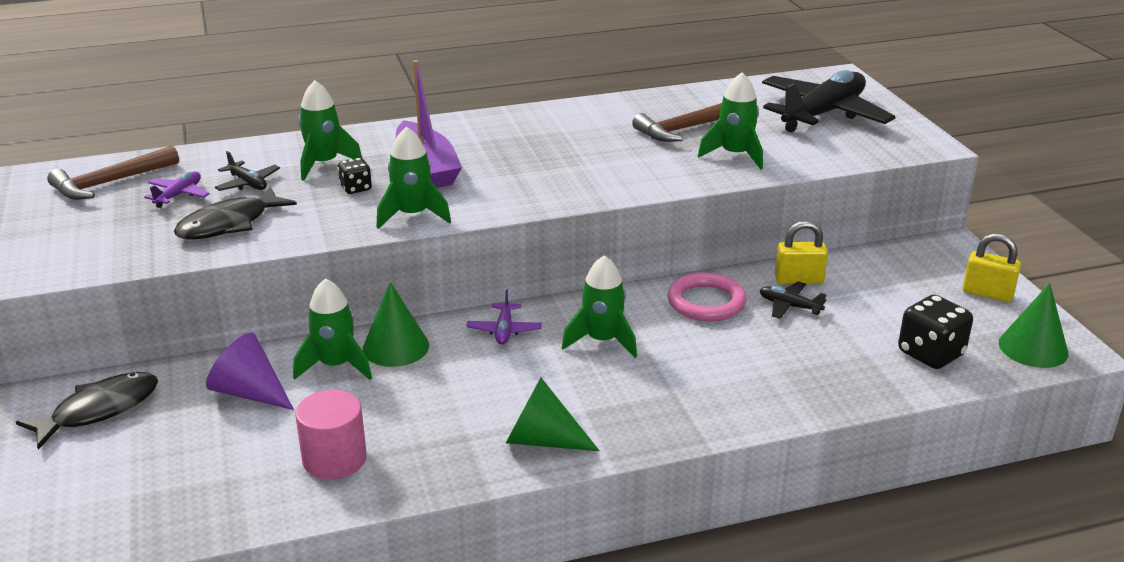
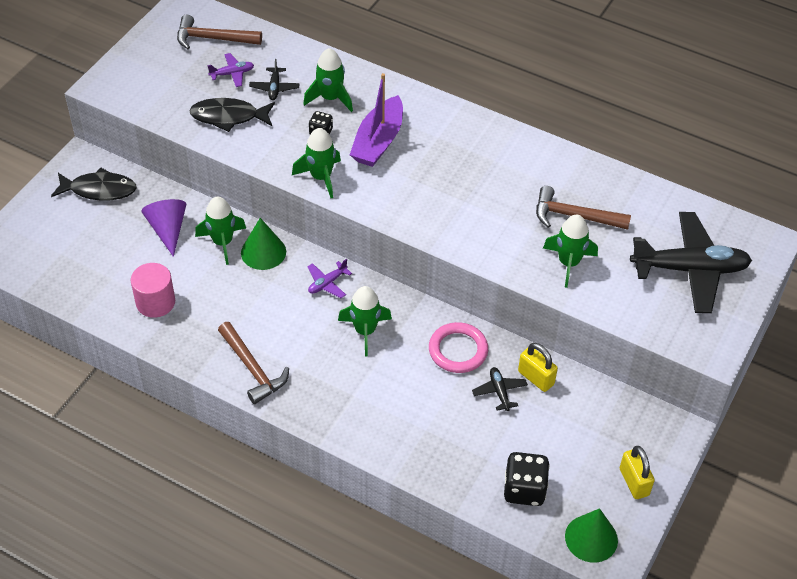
camera: 45 degrees right, 20 degrees up
(542, 440) = (252, 368): green cone -> brown hammer

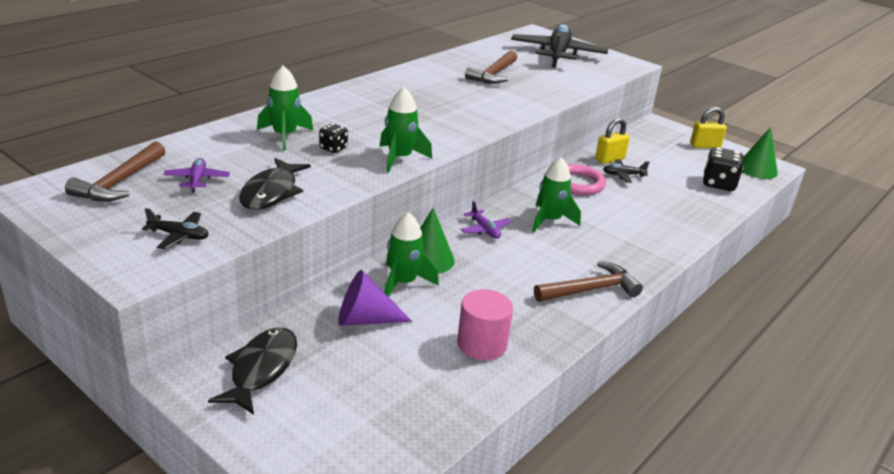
camera: 80 degrees left, 20 degrees down
(274, 88) = (244, 160): black plane -> black plane (179, 236)
(378, 141) = (364, 125): purple boat -> none
(568, 263) = (543, 85): green rocket -> none

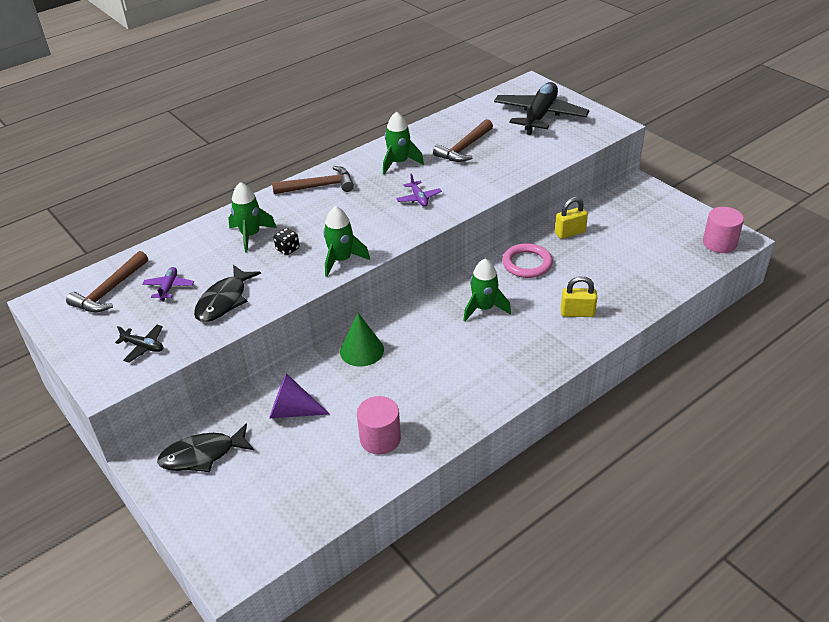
camera: 15 degrees right, 10 degrees up
(261, 369) = (202, 455): black fish -> black fish turned 135 degrees counterclockwise
(403, 283) = (333, 375): green rocket -> green rocket (399, 163)
(484, 230) = (421, 319): purple plane -> purple plane (418, 198)
(590, 290) = (493, 386): brown hammer -> brown hammer (318, 186)
(623, 175) = (575, 253): black plane -> none
(705, 146) = (677, 213): yellow padlock -> yellow padlock (577, 313)
(718, 184) = (669, 263): black dice -> none
(757, 169) = (719, 243): green cone -> pink cylinder

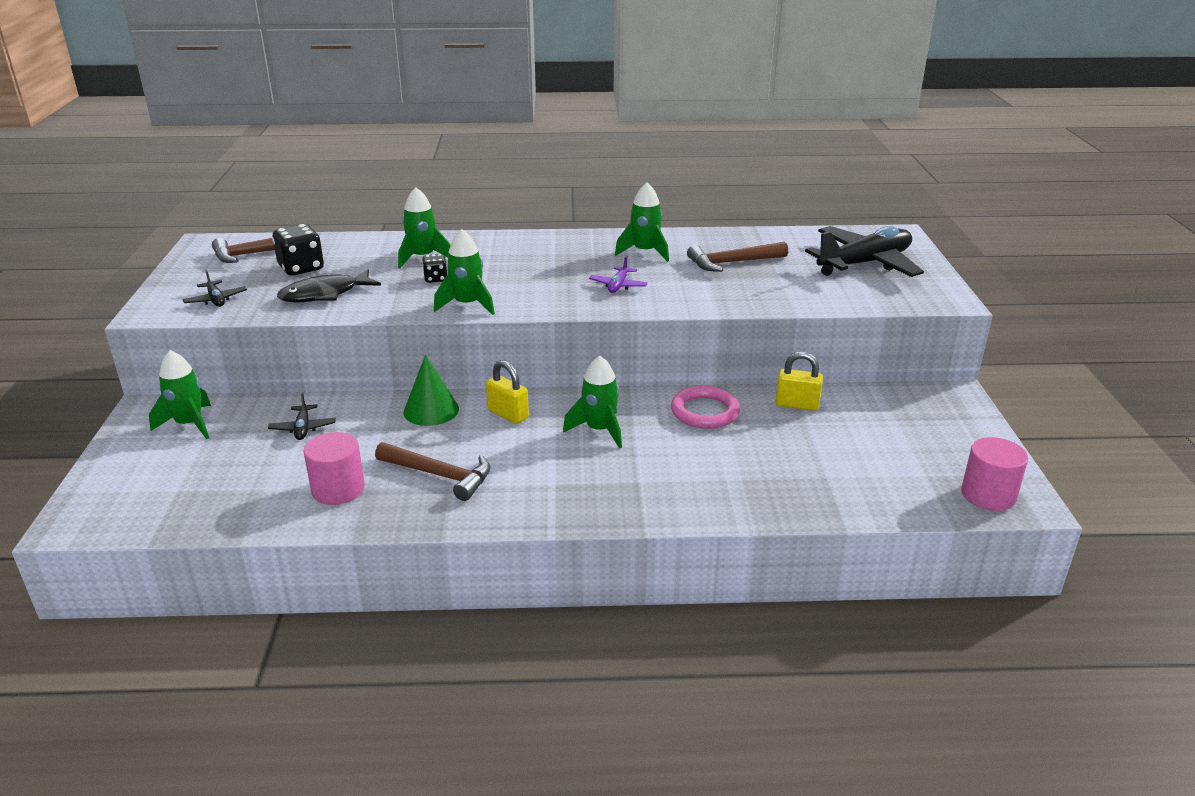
camera: 35 degrees right, 10 degrees down
(169, 287) = (301, 268): purple plane -> black dice
(202, 455) = (189, 424): black fish -> green rocket
(292, 411) = (303, 428): purple cone -> black plane
(318, 186) = (539, 244): brown hammer -> brown hammer (439, 475)
(577, 313) = (696, 481): yellow padlock -> yellow padlock (508, 414)

